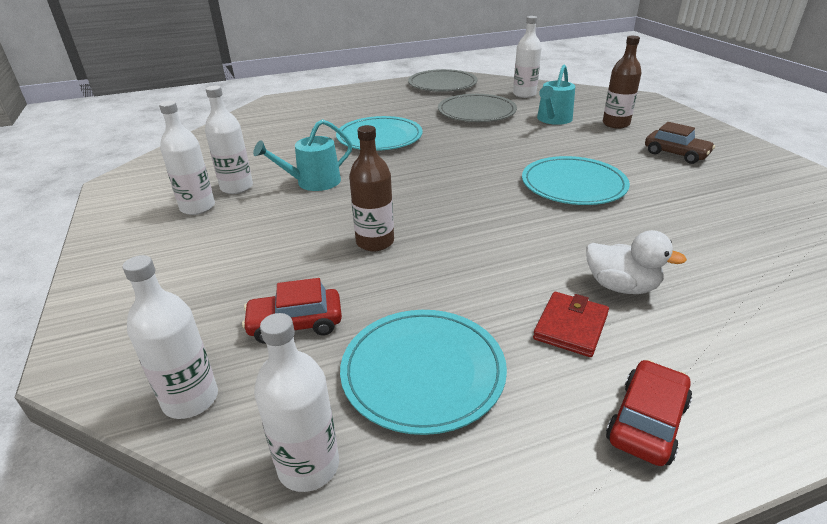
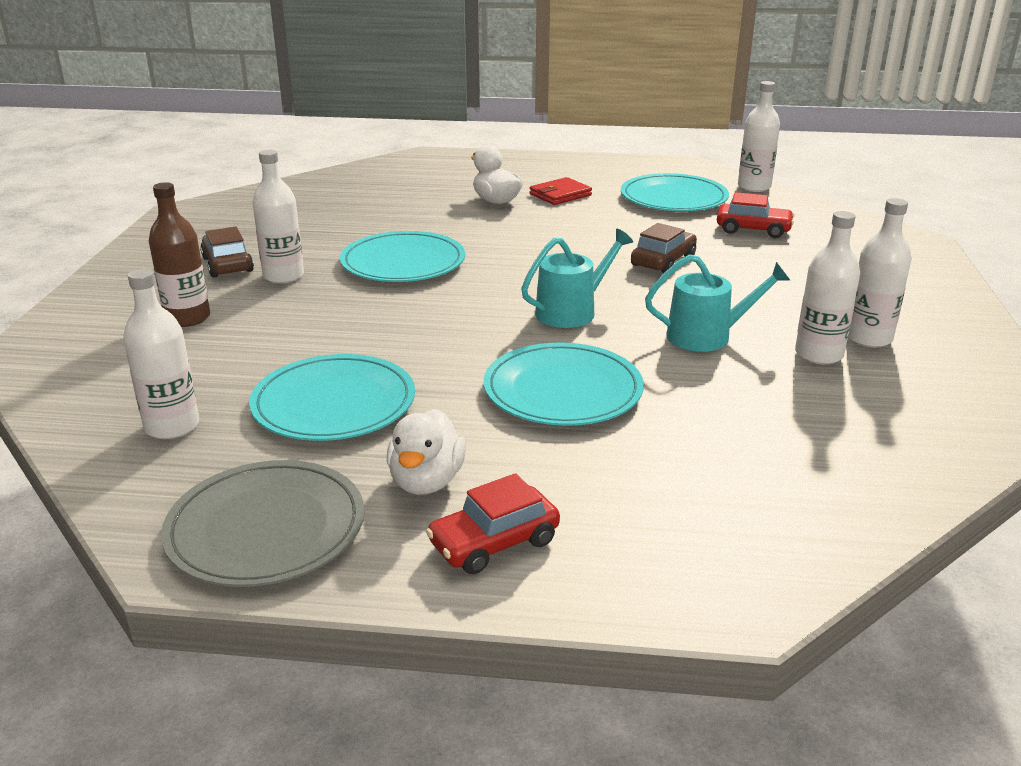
camera: 155 degrees left, 5 degrees down
(191, 399) = (826, 215): white bottle -> white bottle (283, 276)
(375, 242) = (663, 261): brown bottle -> brown car
(405, 101) = (426, 481): none -> white duck
(476, 112) = (334, 403): grey plate -> turquoise plate
(553, 119) = (250, 350): turquoise watering can -> turquoise watering can (571, 312)
(646, 421) = (569, 168): red car -> red car (494, 543)

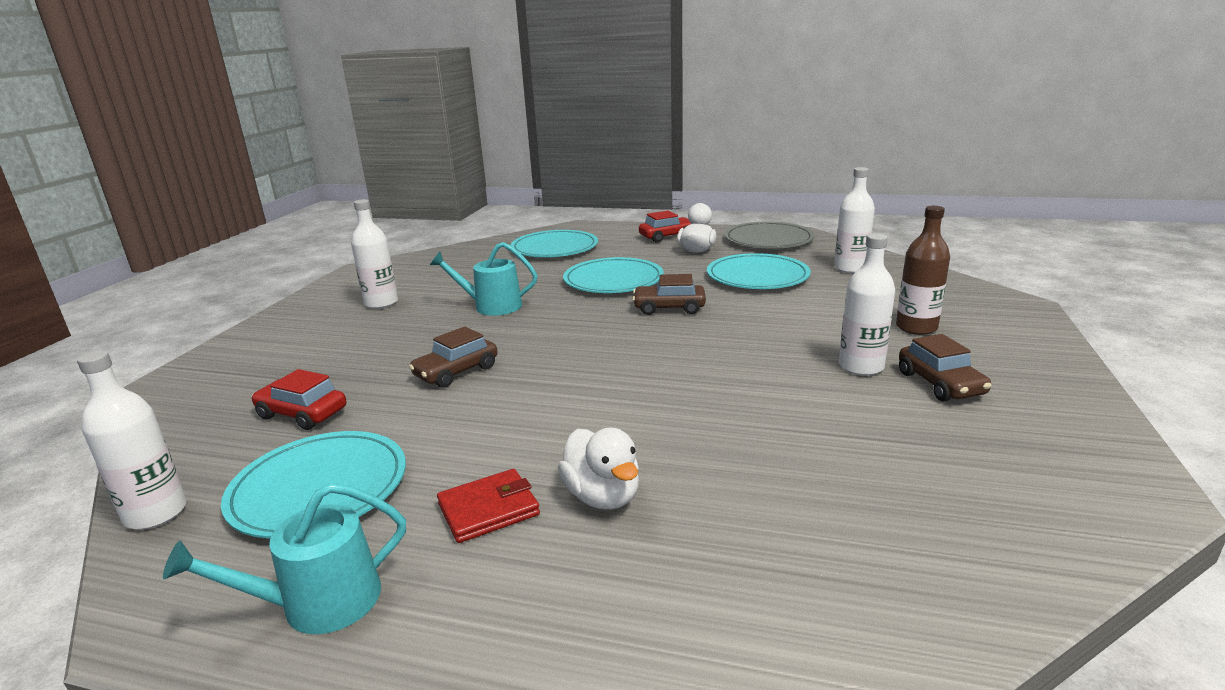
camera: 170 degrees left, 5 degrees down
(403, 262) = (735, 379): turquoise plate -> turquoise plate (554, 248)
(469, 339) = (669, 308): none -> brown car
(571, 312) = (580, 325): turquoise watering can -> turquoise watering can (319, 603)
(818, 354) = (431, 295): white bottle -> none

